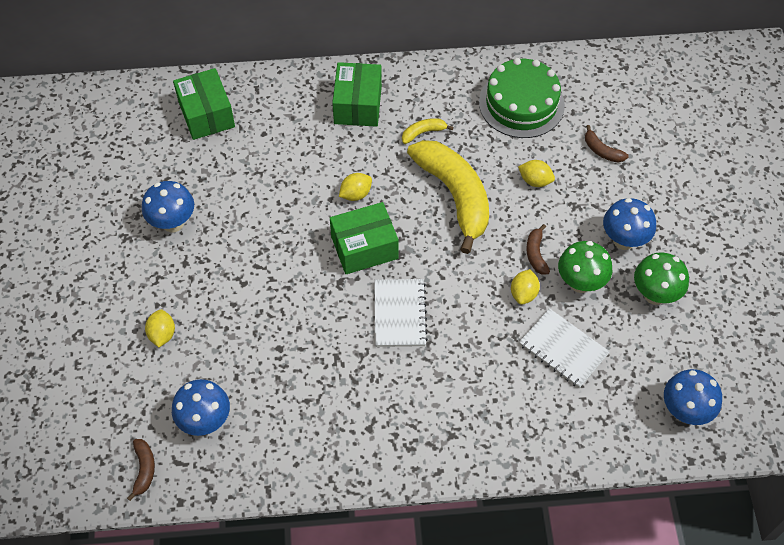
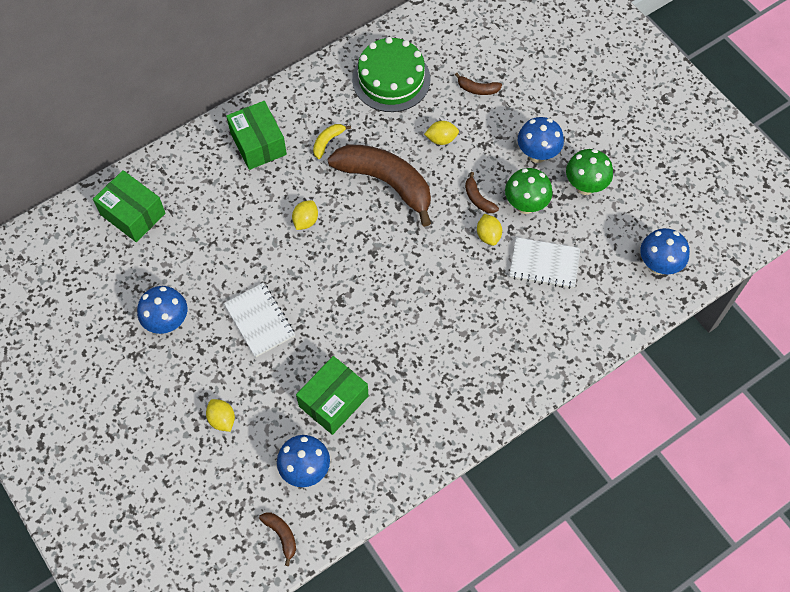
camera: 30 degrees left, 5 degrees up
(364, 247) = (341, 262): green box -> green box (333, 401)
(399, 314) = (403, 301): white notebook -> white notebook (259, 321)
(455, 196) = (386, 182): yellow banana -> brown banana

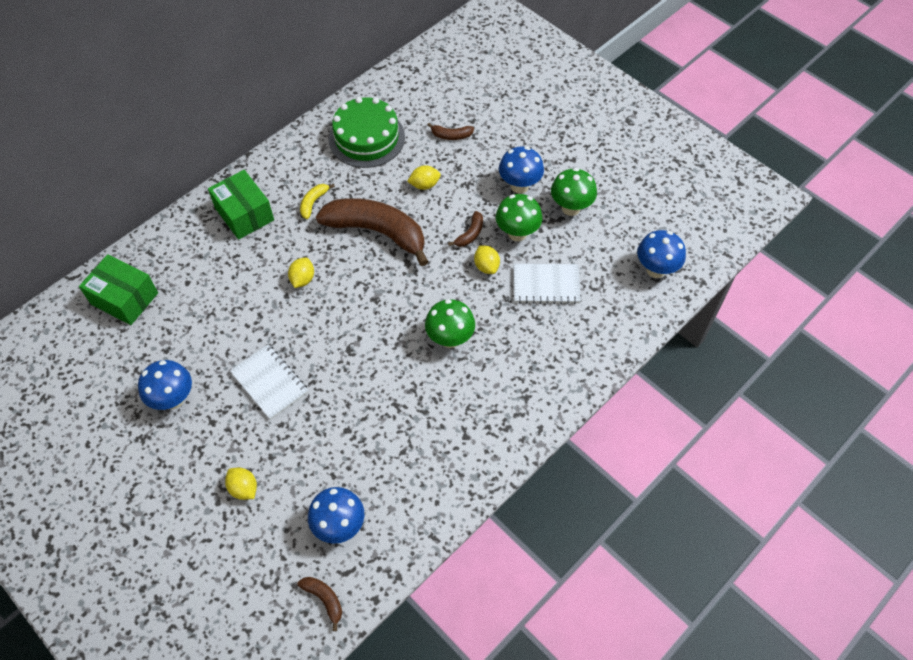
camera: 10 degrees left, 5 degrees down
(333, 401) = (358, 450): green box -> none
(439, 304) = (450, 339): none -> green mushroom
(478, 199) = (470, 234): brown banana -> brown banana turned 105 degrees counterclockwise

